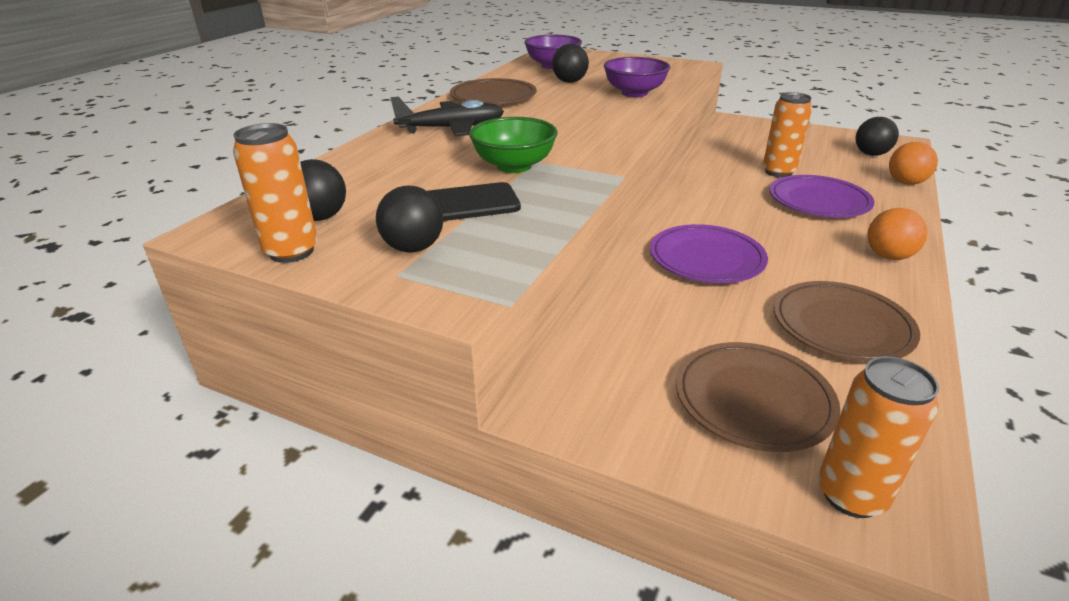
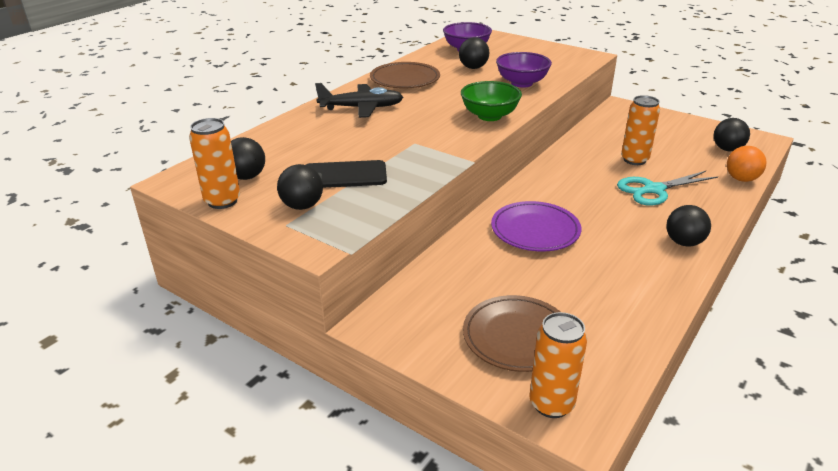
camera: 10 degrees right, 0 degrees up
(514, 166) = (395, 146): green bowl -> green bowl (489, 116)
(818, 201) = (654, 190): purple plate -> turquoise scissors
(841, 326) = (612, 293): brown plate -> none
(888, 256) = (684, 242): orange ball -> black ball

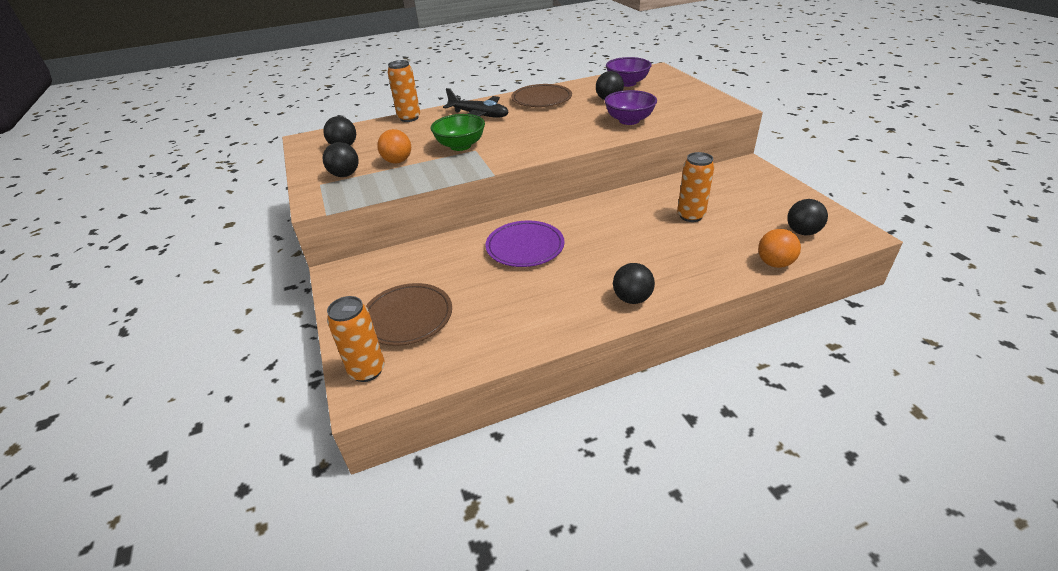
camera: 35 degrees right, 5 degrees up
(222, 201) = (310, 159): orange can -> orange can (409, 118)
(344, 175) = (397, 161): black phone -> orange ball
(489, 116) = (560, 142): green bowl -> green bowl (460, 146)
(654, 190) = (671, 246): turquoise scissors -> none

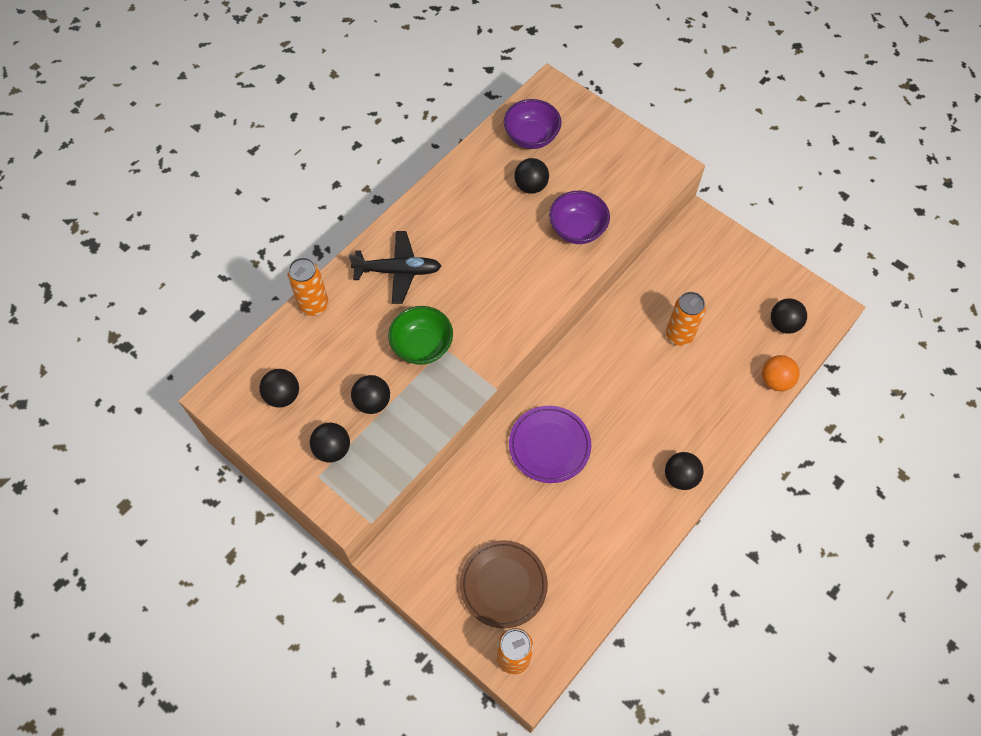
camera: 30 degrees left, 25 degrees up
(397, 161) = (372, 402): orange ball -> black ball
(541, 99) = (450, 208): brown plate -> none

